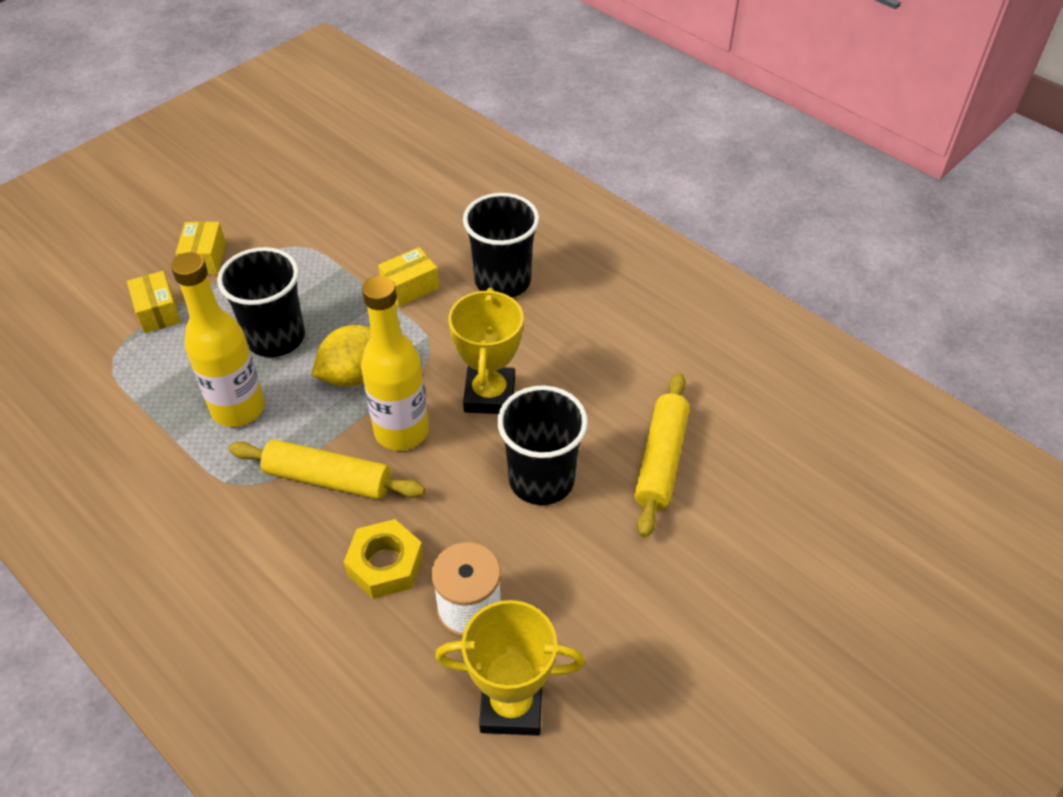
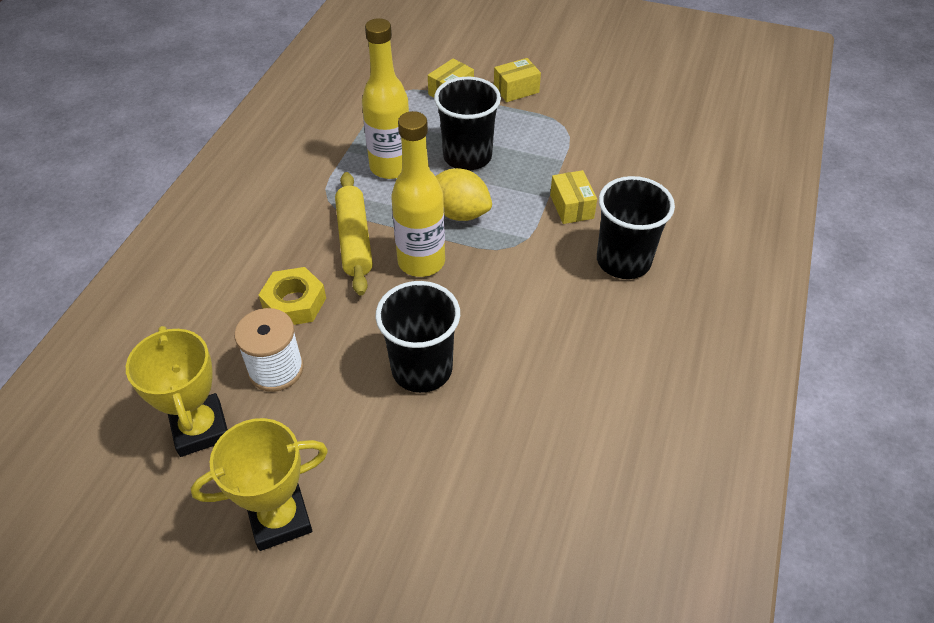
camera: 65 degrees right, 0 degrees up
(410, 287) = (571, 207): yellow box -> yellow box turned 45 degrees clockwise
(489, 395) = (490, 301): yellow trophy -> yellow trophy (280, 518)
(660, 460) = (491, 450): yellow rolling pin -> none

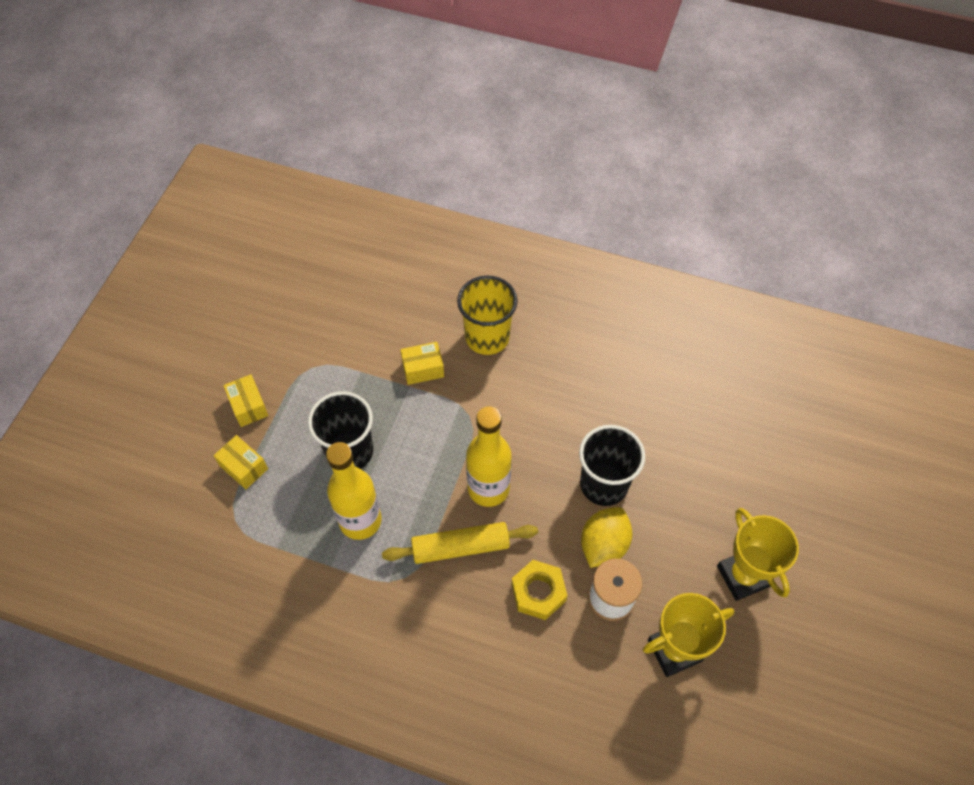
camera: 90 degrees left, 10 degrees up
(459, 213) = (427, 458): yellow lemon -> yellow lemon (603, 545)
(623, 261) = (487, 337): black cup -> yellow cup

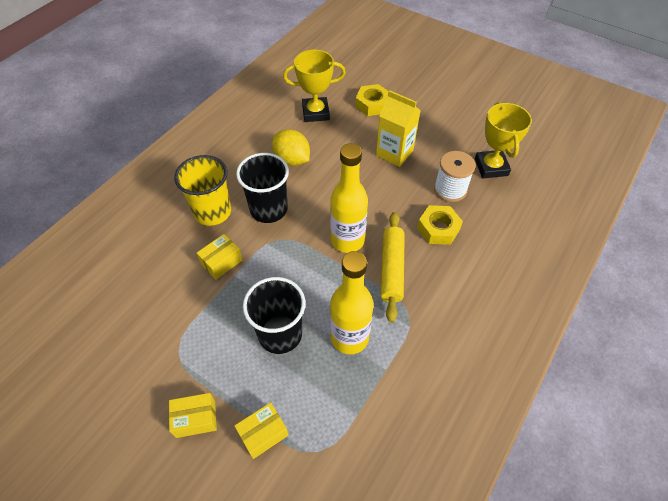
camera: 75 degrees left, 5 degrees down
(423, 369) = (221, 262): yellow box -> yellow box turned 45 degrees clockwise
(603, 484) = (365, 173): black cup -> black cup (268, 209)
(603, 545) = (410, 184): yellow lemon -> yellow lemon (292, 160)
(653, 514) = (394, 153): none -> yellow carton
(739, 466) = (372, 104): none -> yellow nut
(743, 576) = (447, 123): yellow trophy -> yellow trophy (315, 113)

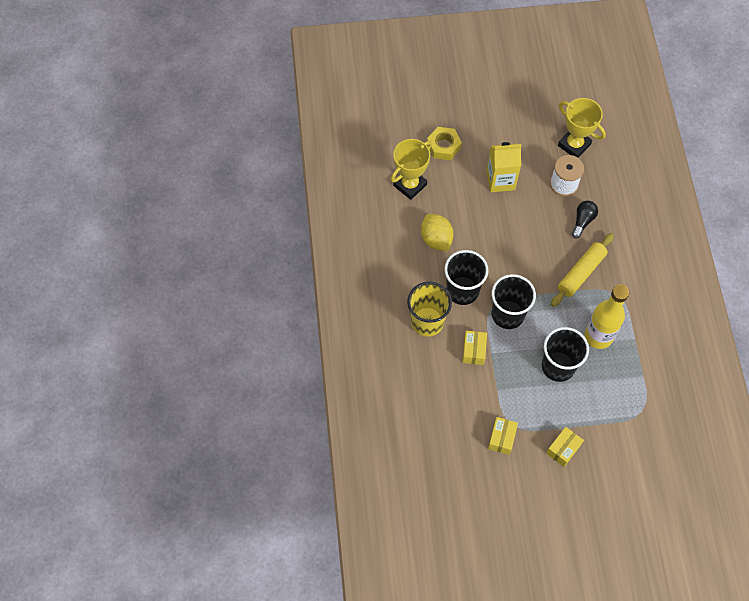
camera: 40 degrees left, 10 degrees up
(263, 433) = (606, 426): yellow box -> yellow box (501, 438)
(285, 255) = (508, 314): none -> black cup
(292, 160) = (436, 239): yellow lemon -> yellow lemon turned 60 degrees clockwise
(347, 240) = (535, 273): yellow bottle -> none
(391, 269) = (581, 273): yellow rolling pin -> yellow rolling pin turned 75 degrees clockwise
(438, 229) = (582, 221): yellow nut -> black light bulb

